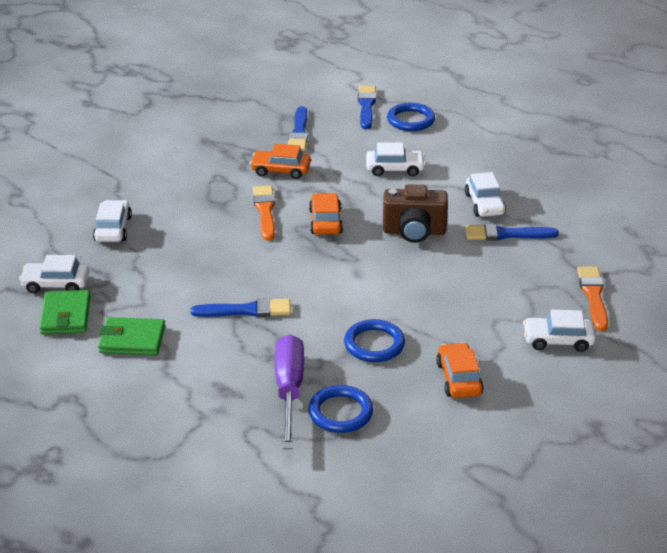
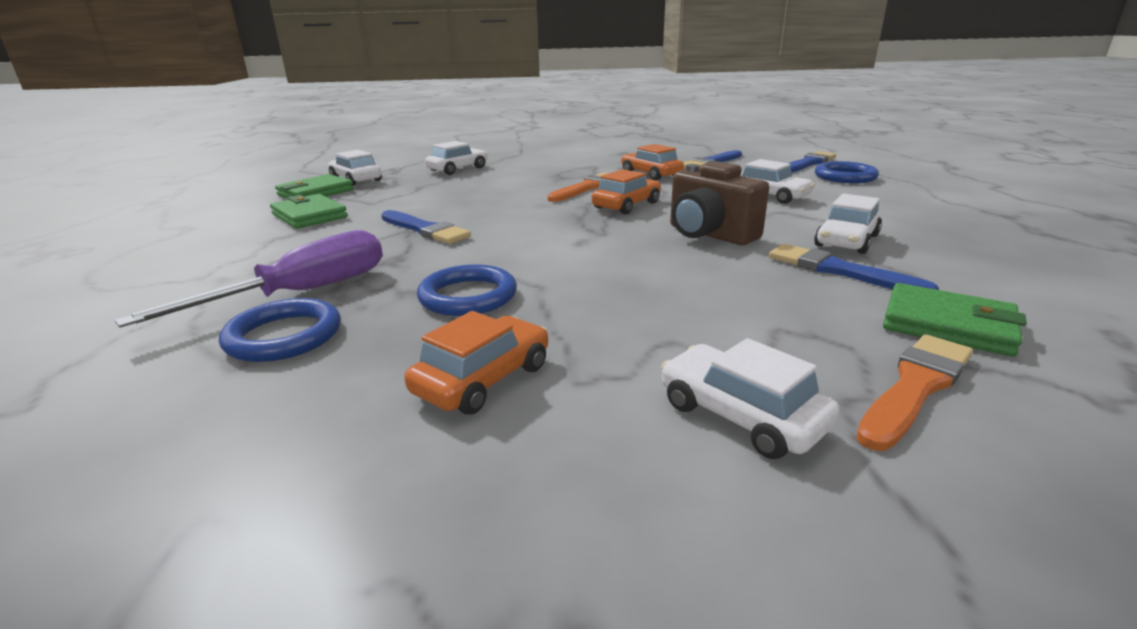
camera: 45 degrees right, 10 degrees down
(577, 254) = (947, 325): none -> green wallet

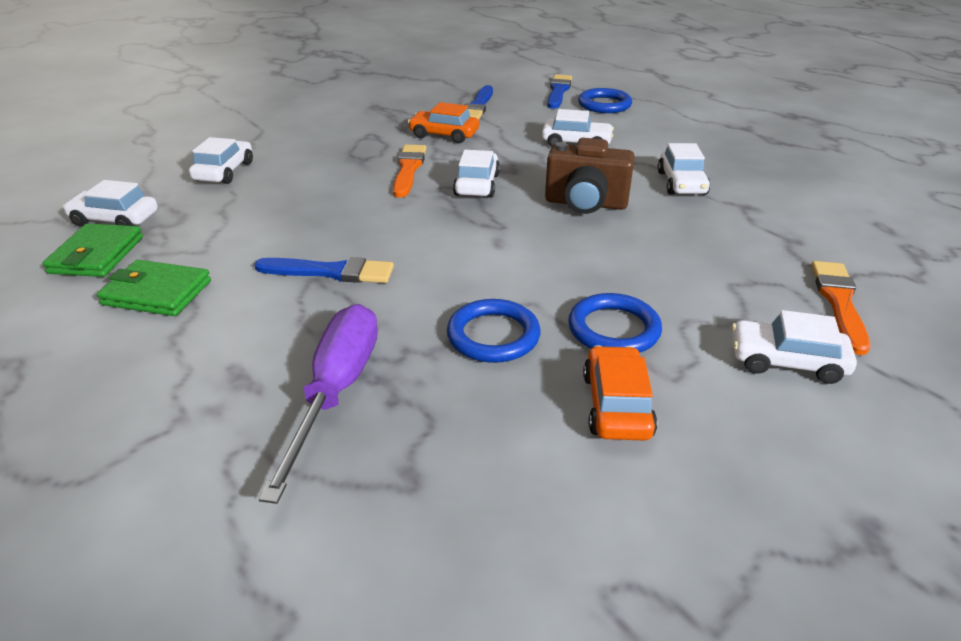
camera: 35 degrees left, 10 degrees up
(284, 336) = (403, 440): blue ring -> blue ring (613, 329)
(626, 205) = (477, 184): orange car -> white car
(839, 270) = (708, 216): blue brush -> none
(947, 325) = (808, 246): green wallet -> none

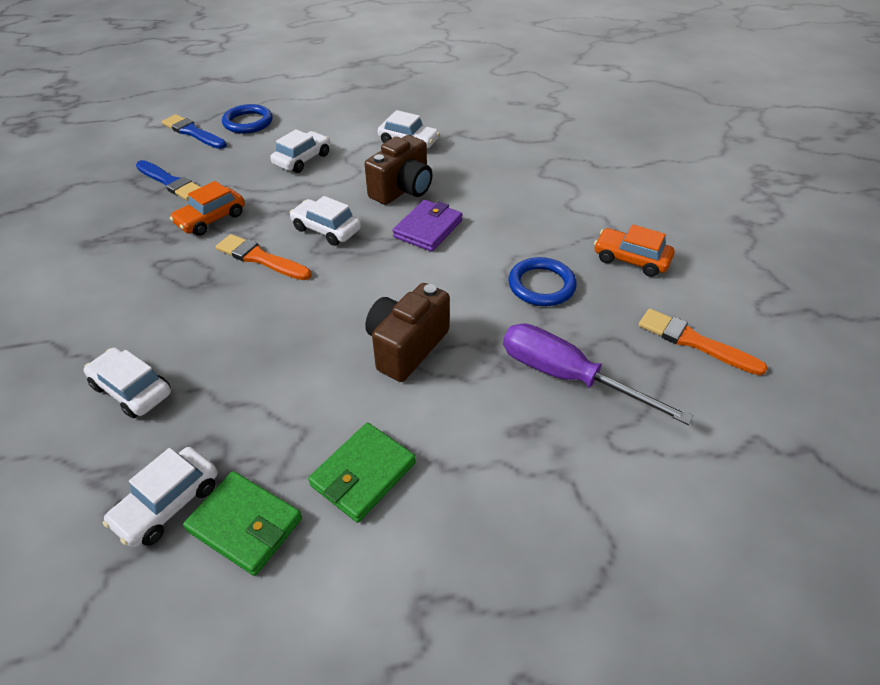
camera: 65 degrees left, 10 degrees up
(331, 272) = (406, 347): blue brush -> brown camera
(531, 235) = (428, 229): none -> purple wallet
(613, 329) = (561, 234): blue ring -> none
(786, 361) = (619, 189): white car -> none
(839, 302) = (577, 150): orange brush -> orange brush (693, 341)

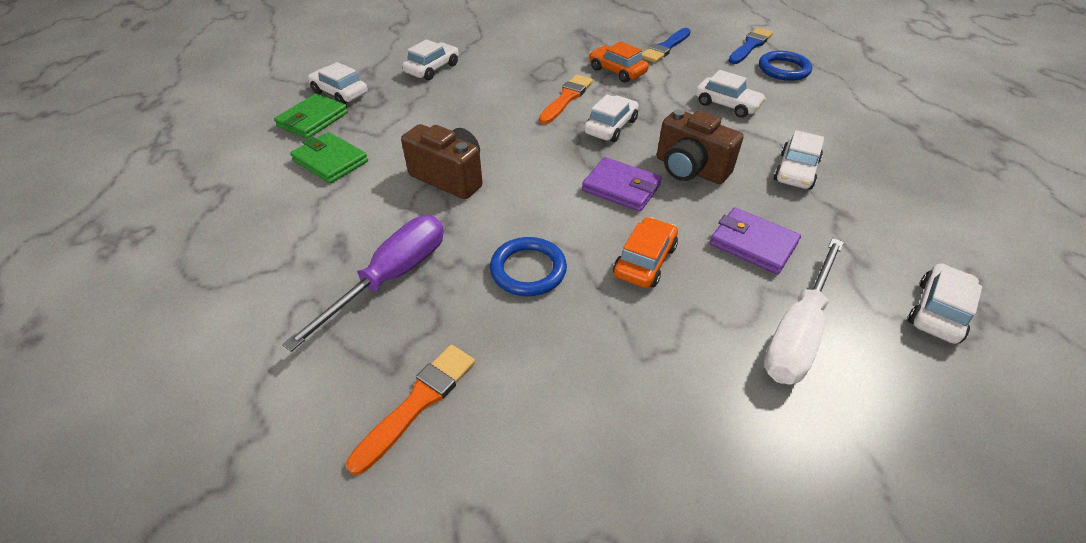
camera: 90 degrees right, 0 degrees up
(496, 172) = (753, 244): none -> purple wallet
(548, 119) = (938, 311): none -> white car
(577, 168) = (797, 332): none -> white screwdriver
(631, 259) = (579, 364): orange car -> orange car (645, 261)

